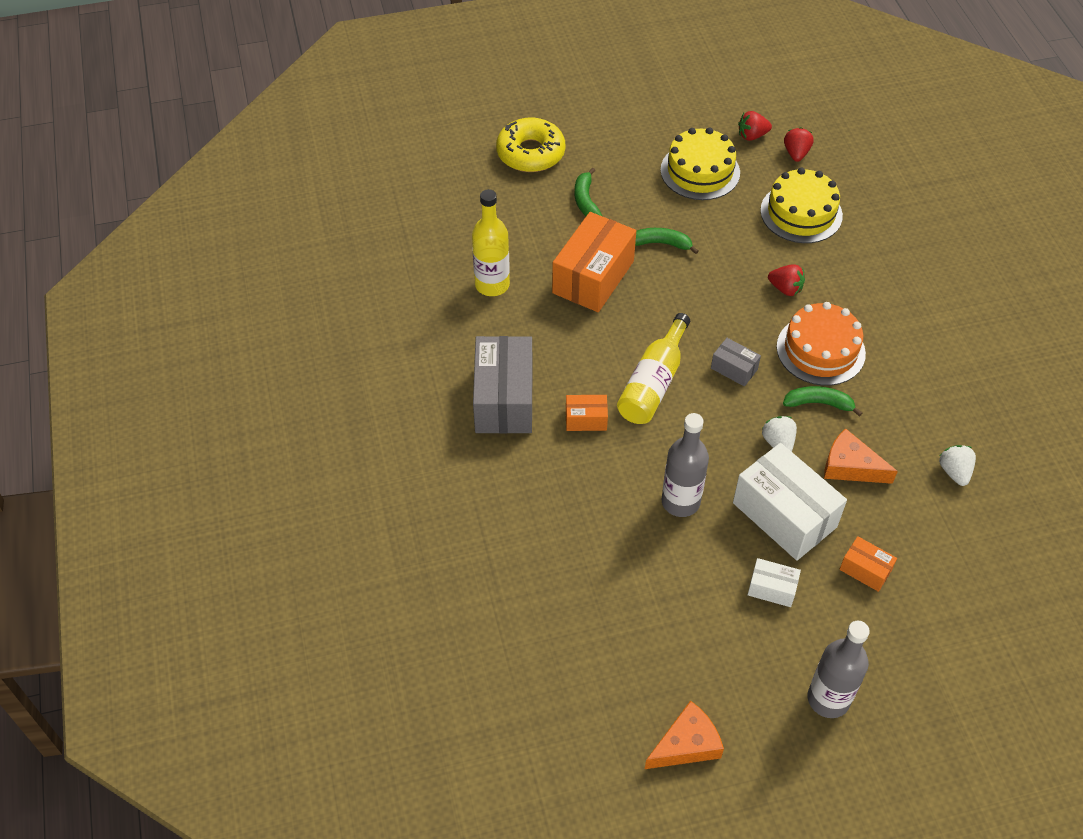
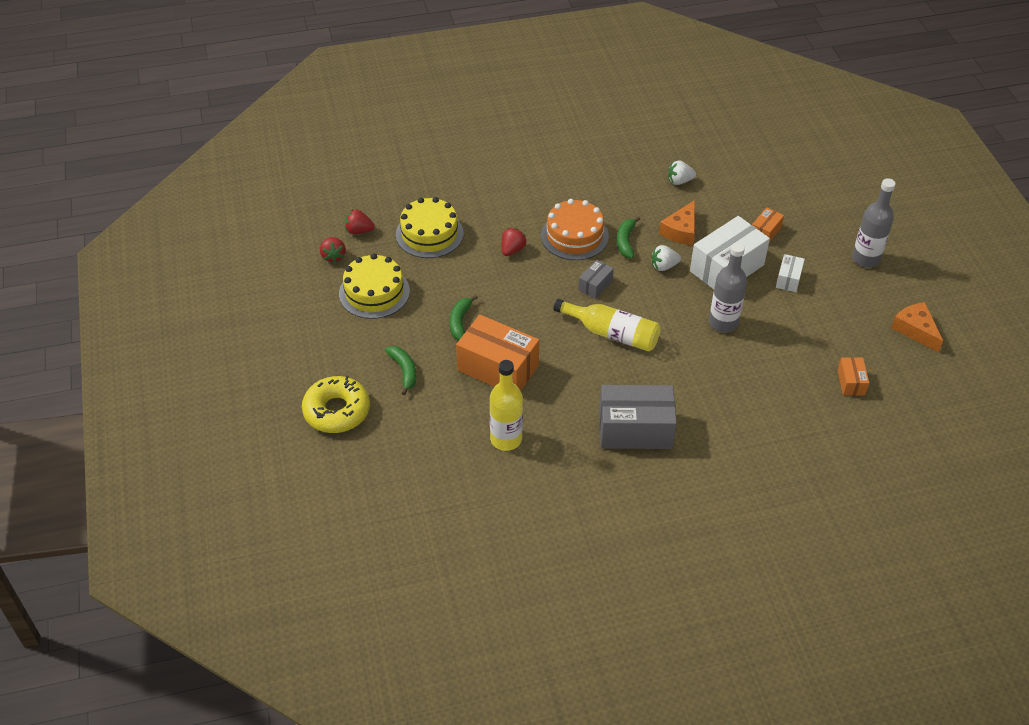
camera: 90 degrees left, 5 degrees down
(586, 200) = (404, 371): green banana -> green banana turned 105 degrees counterclockwise
(586, 419) = (652, 376): orange box -> orange box (851, 382)

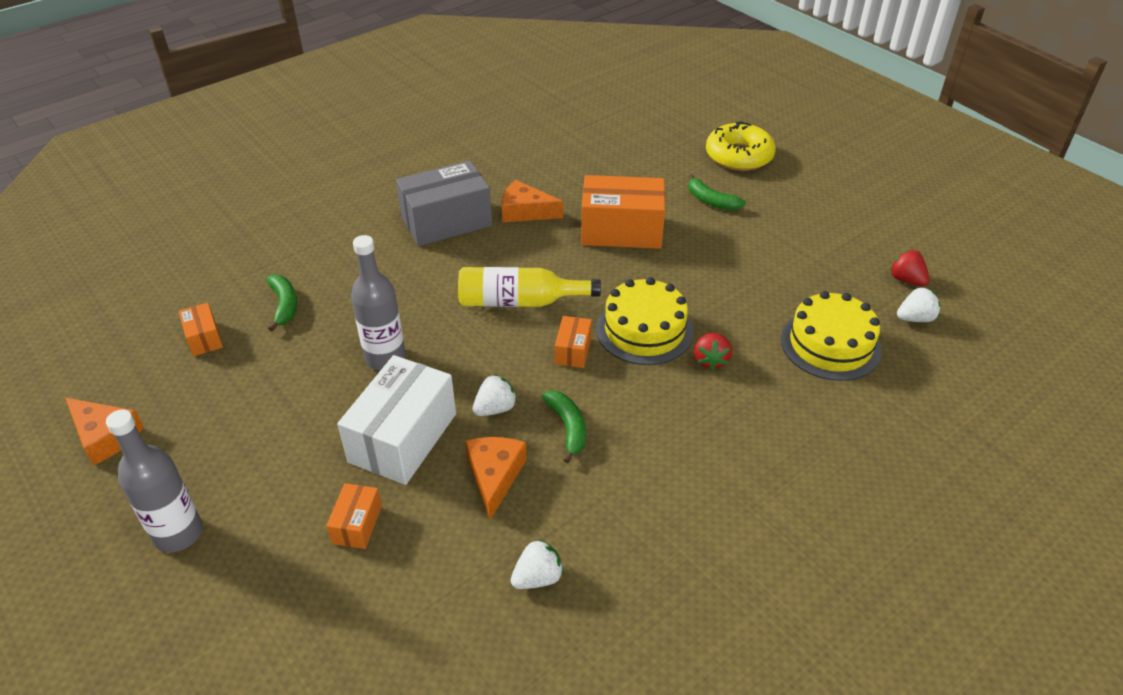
camera: 155 degrees right, 5 degrees down
(359, 231) = (915, 318): red strawberry -> white strawberry
(374, 292) = (818, 258): yellow cake -> yellow cake (644, 330)
(460, 322) = (698, 259): green banana -> green banana (284, 305)
(506, 439) = (568, 180): yellow bottle -> none
(564, 416) = (525, 211): none -> orange cheese
(574, 236) = (644, 410): orange cake -> none
(595, 285) = (573, 351): grey box -> orange box
(788, 279) = (305, 452): white box -> none

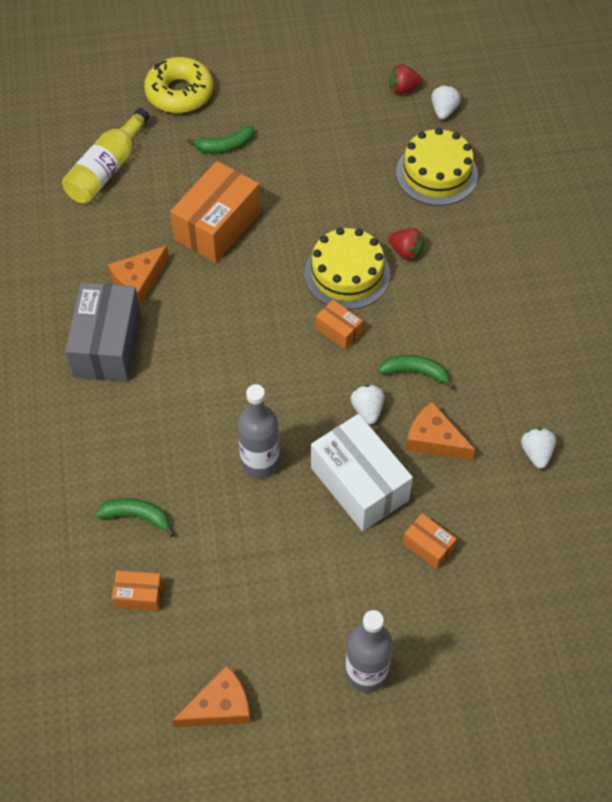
camera: 60 degrees left, 15 degrees up
(519, 301) = (256, 339): yellow bottle -> yellow bottle (107, 169)

